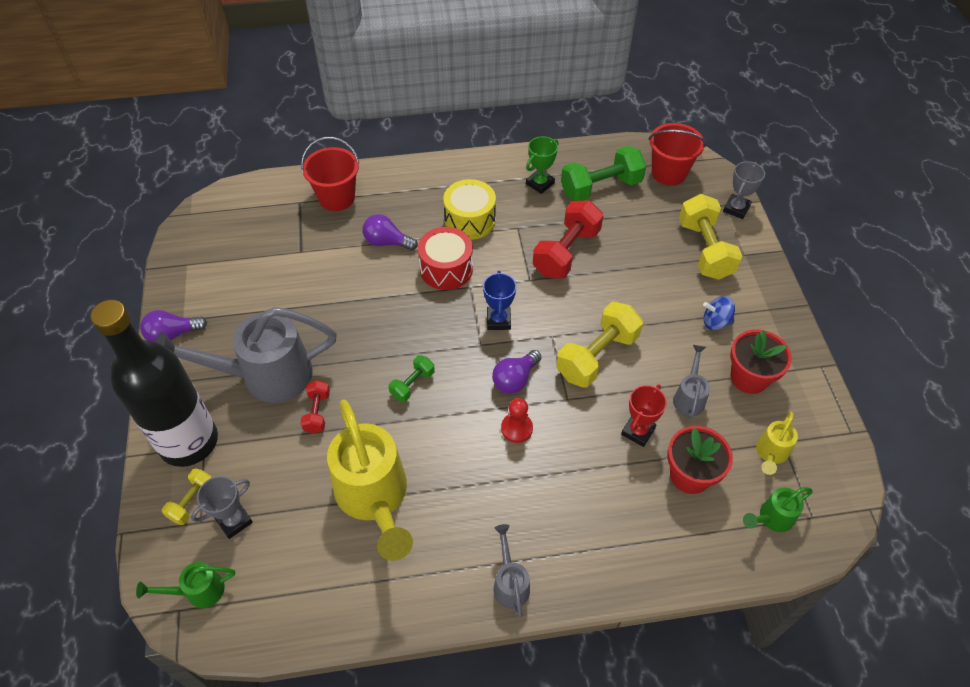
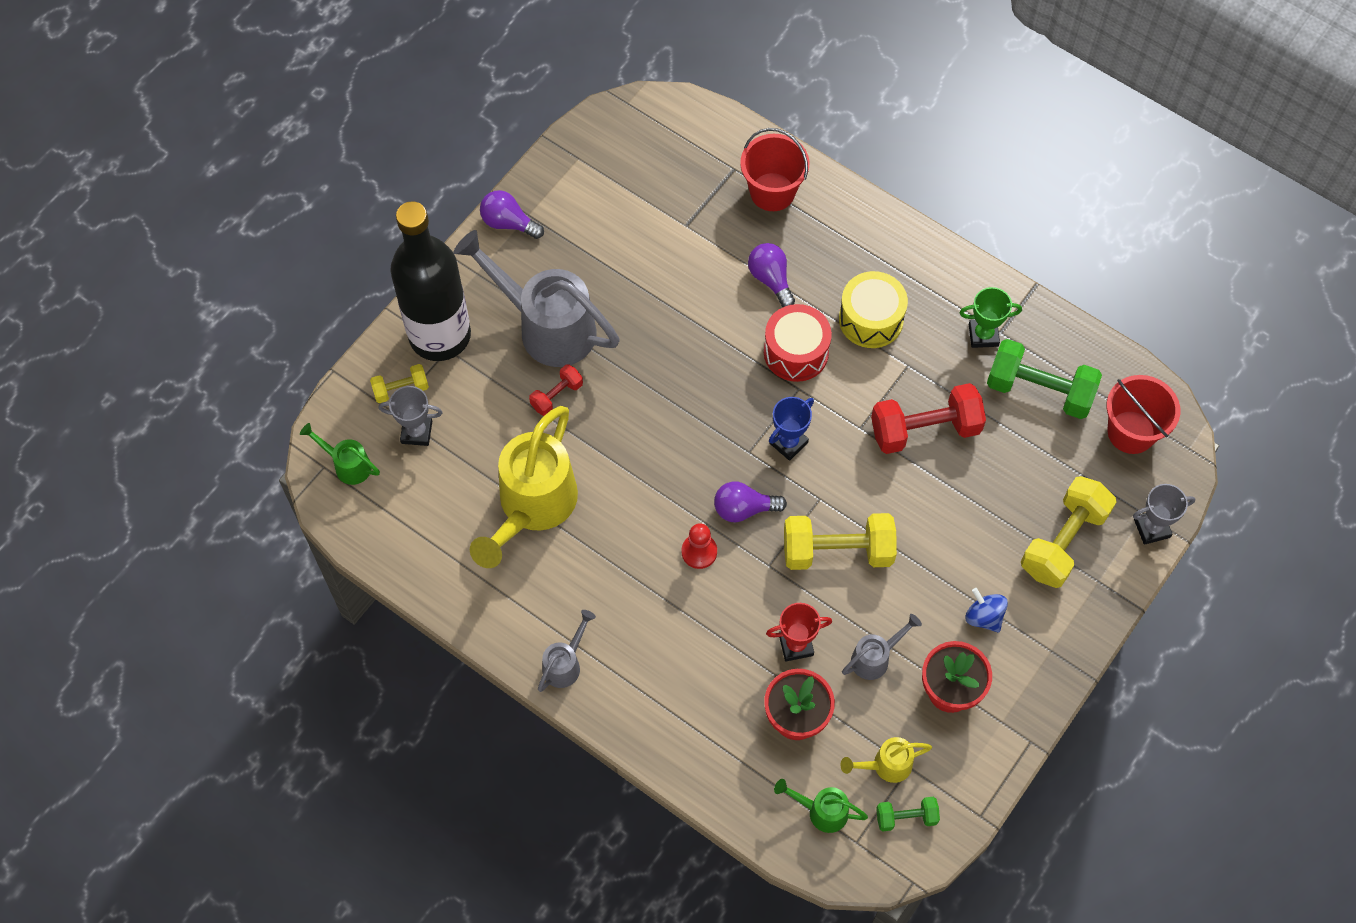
camera: 45 degrees right, 10 degrees up
(412, 384) = (655, 438): green dumbbell -> green dumbbell (906, 817)

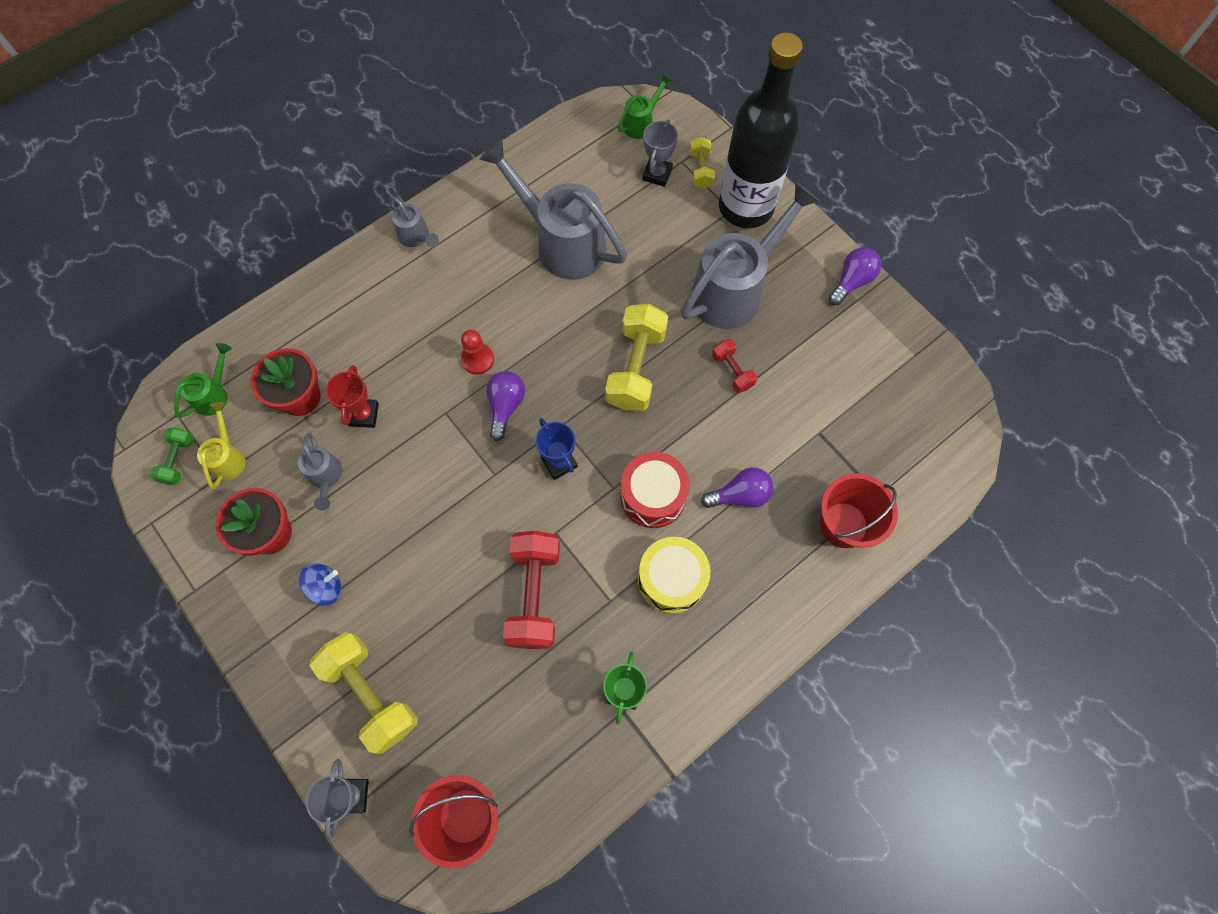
camera: 105 degrees right, 5 degrees up
(532, 507) = (562, 242): yellow watering can -> grey watering can
(557, 396) = (662, 283): red dumbbell -> red dumbbell (732, 371)
(837, 551) = (437, 475): yellow dumbbell -> yellow dumbbell (636, 368)
(1039, 390) = (543, 730): green dumbbell -> none

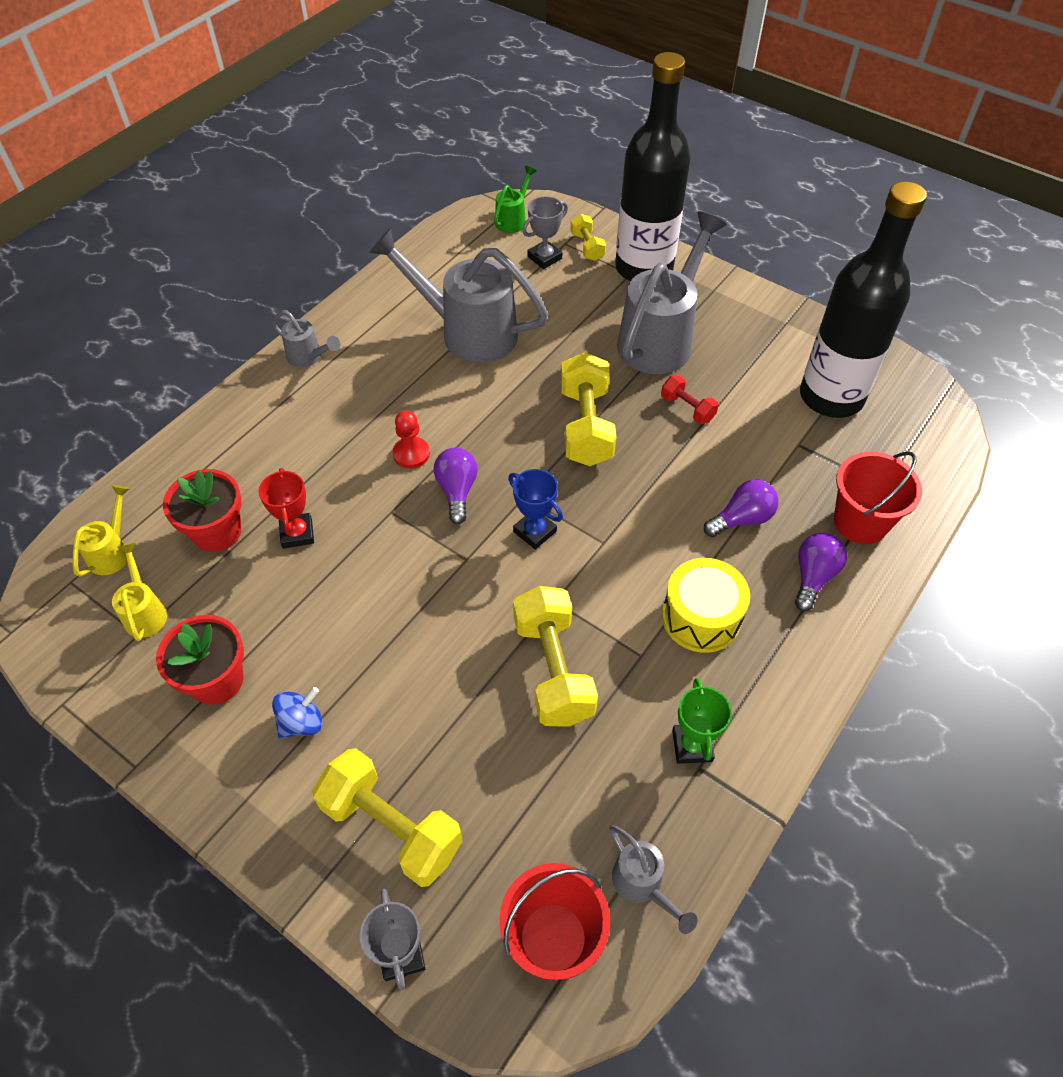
camera: 15 degrees left, 15 degrees down
(178, 460) = (82, 629): green dumbbell -> none
(214, 394) = (112, 551): green watering can -> yellow watering can
(326, 477) = (270, 606): grey watering can -> grey watering can (642, 885)
(534, 594) = (553, 670): red dumbbell -> yellow dumbbell
(653, 496) = (649, 541): red drum -> none
(657, 174) = (544, 258): grey trophy -> grey trophy turned 45 degrees clockwise
(851, 281) = (773, 309): purple light bulb -> purple light bulb (813, 577)
(868, 390) = (831, 397): none -> black bottle

